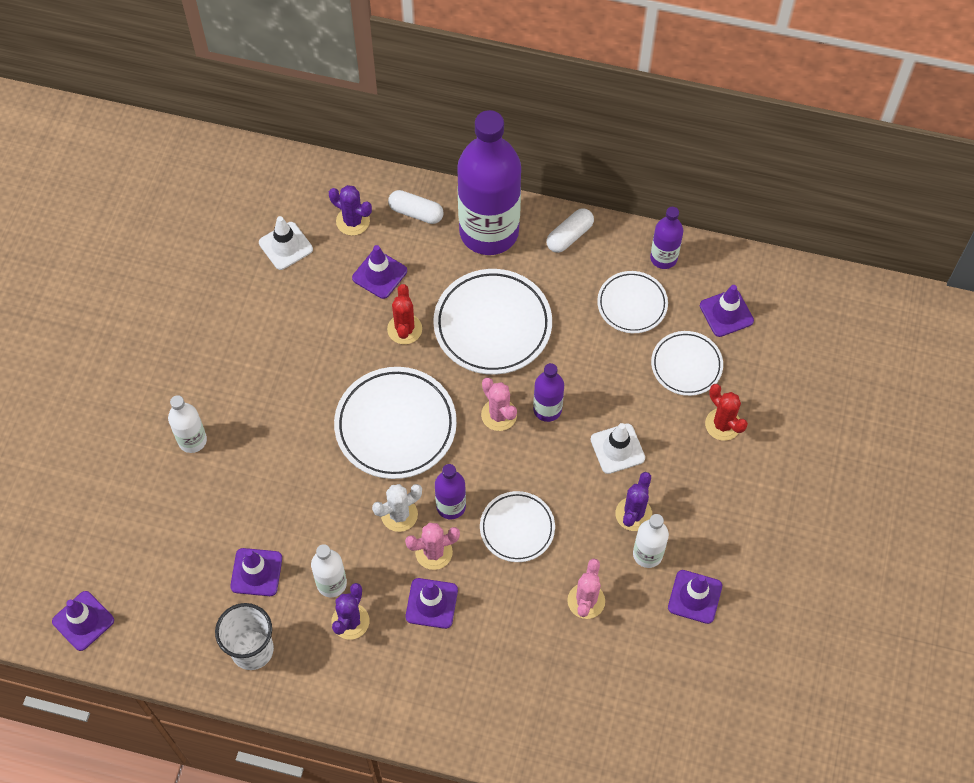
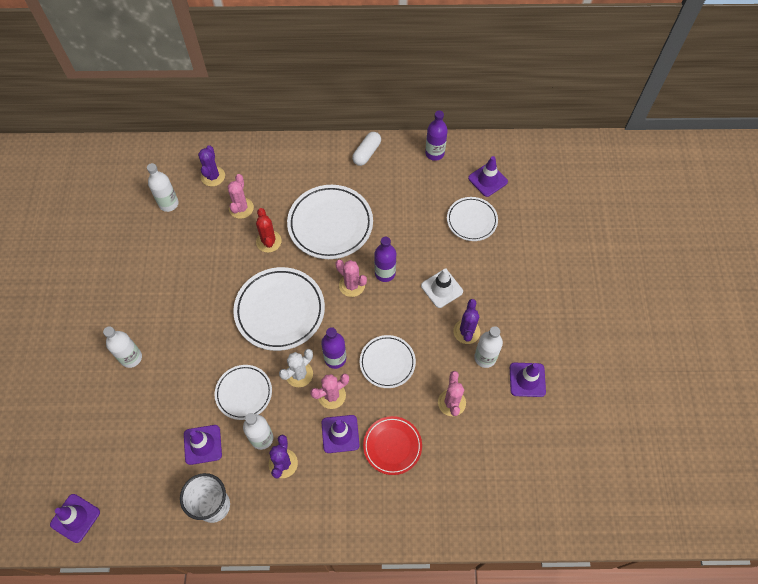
camera: 15 degrees left, 0 degrees up
(285, 246) = (168, 204): white traffic cone -> white bottle
(353, 221) = (213, 176): purple cactus -> purple cactus turned 75 degrees clockwise
(379, 274) = (241, 208): purple traffic cone -> pink cactus
(416, 213) = (256, 161): white capsule -> none
(489, 232) = (310, 162): purple bottle -> none
(493, 635) = (392, 446): none -> red plate
(632, 304) = (422, 188): white plate -> white plate (244, 393)
(722, 424) = (508, 254): red cactus -> none

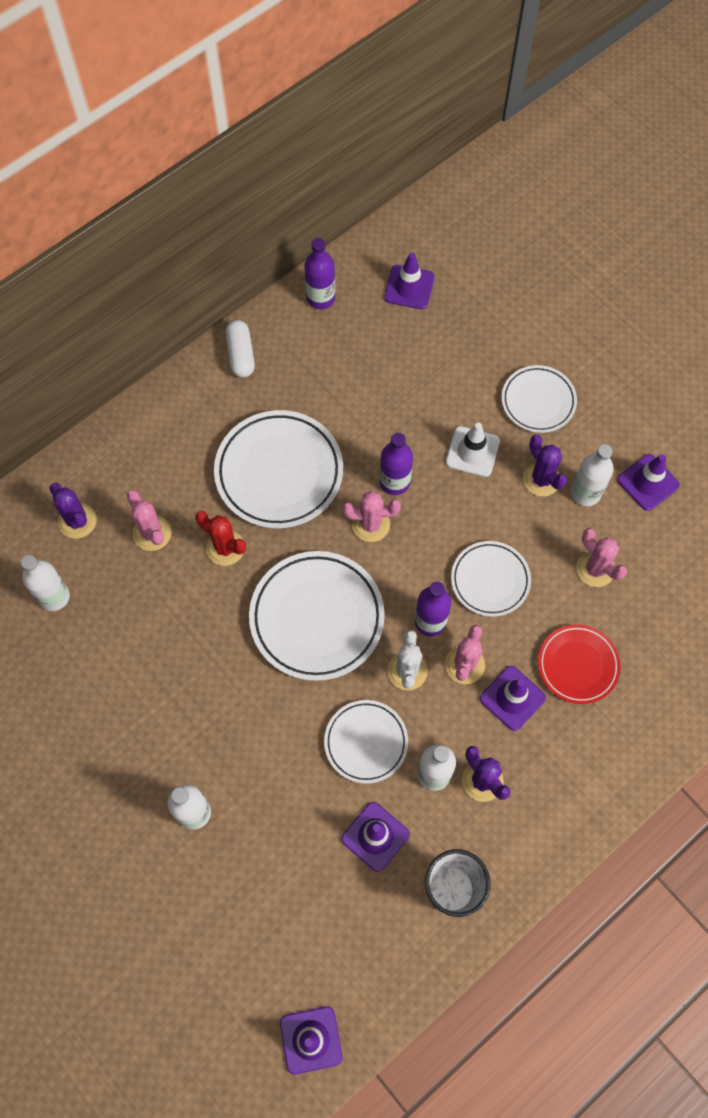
camera: 40 degrees left, 5 degrees up
(471, 220) = (434, 348): white plate -> white plate (538, 401)

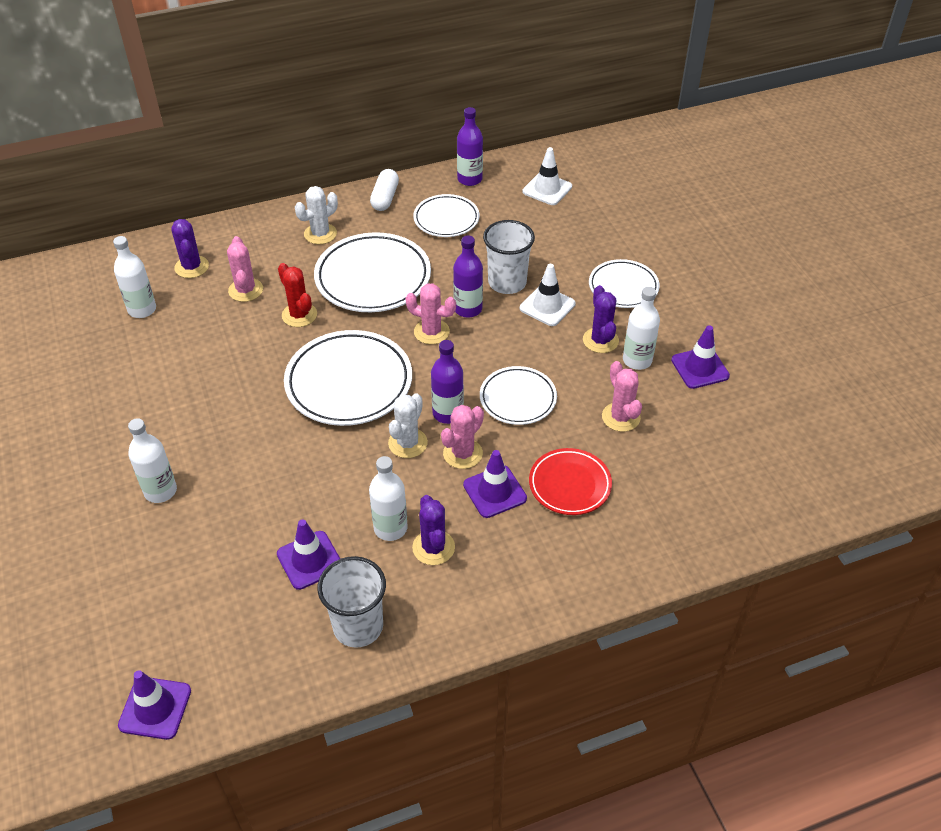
camera: 20 degrees right, 20 degrees down
(194, 429) = (320, 234): none -> white cactus
(366, 742) = (341, 485): white plate -> white plate (446, 219)
(409, 287) = (547, 189): purple traffic cone -> white traffic cone
(420, 433) = (507, 282): none -> white cup

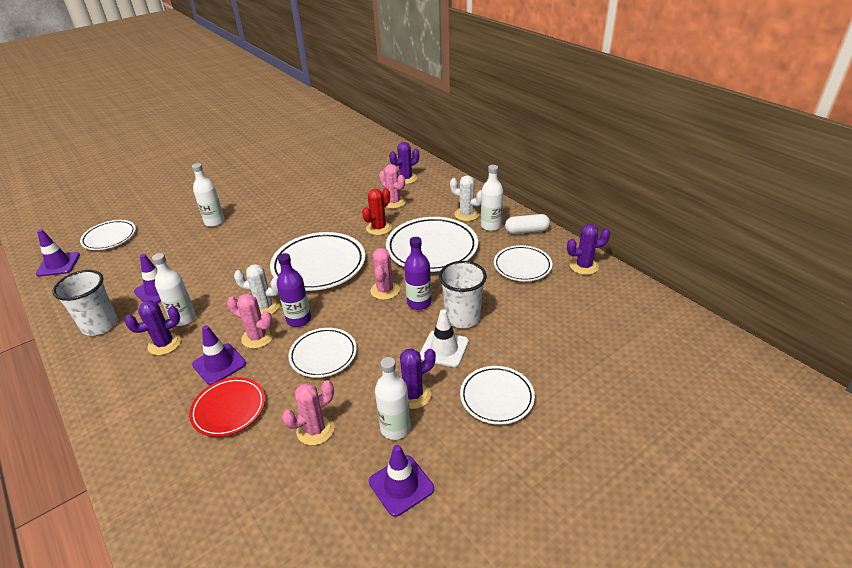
camera: 75 degrees right, 10 degrees down
(113, 637) = (109, 237): none -> white plate
(142, 309) = (360, 174): white bottle -> white bottle (491, 226)
(245, 290) = (394, 202): pink cactus -> pink cactus turned 75 degrees clockwise
(469, 179) = (584, 266): purple bottle -> purple cactus
(547, 189) = (607, 314): white traffic cone -> none

